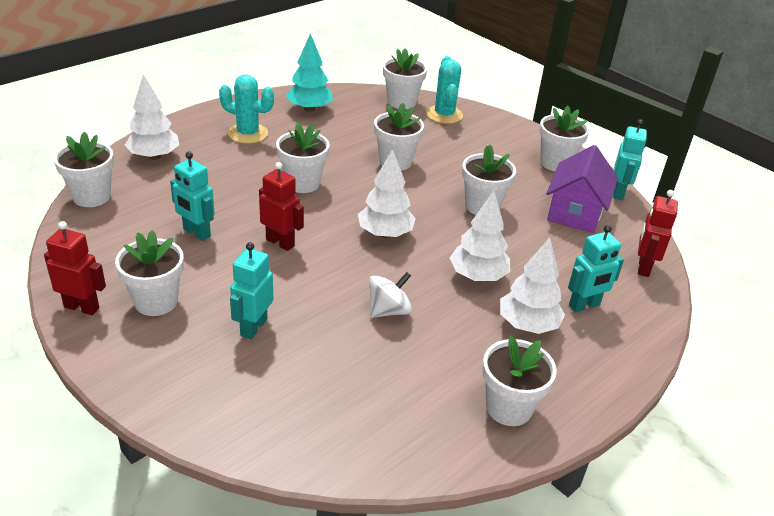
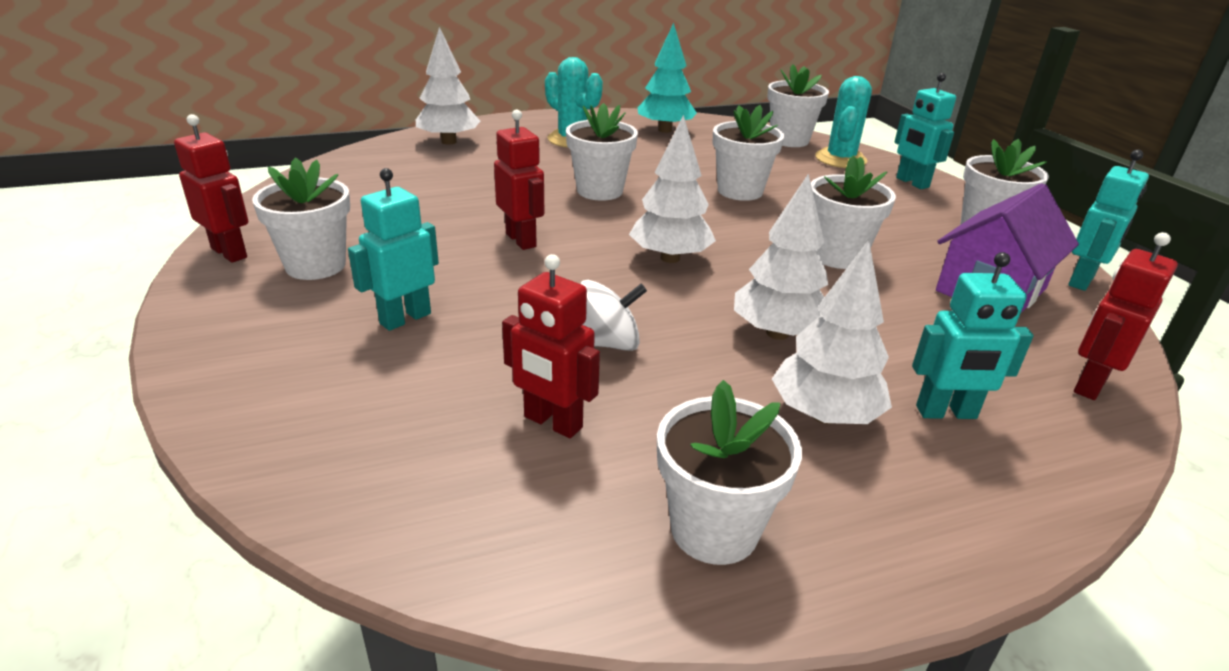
camera: 25 degrees right, 5 degrees down
(91, 196) = (348, 162): white flower pot -> none
(196, 233) = (428, 212): turquoise robot -> turquoise robot (912, 182)
(393, 373) = (552, 423): none -> red robot

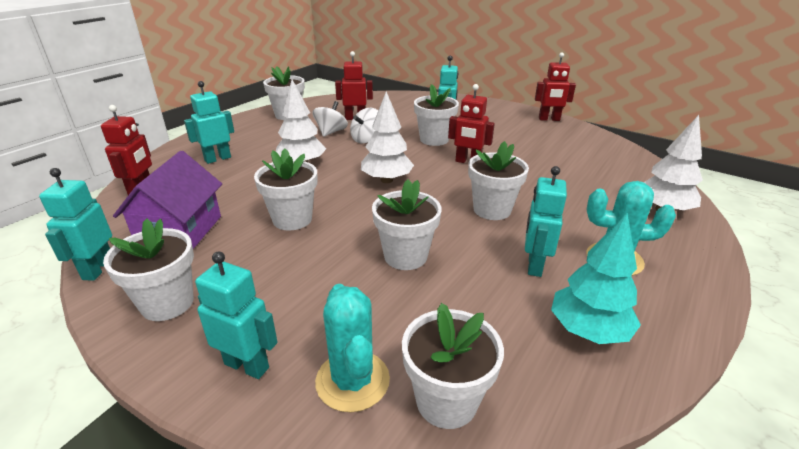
camera: 145 degrees right, 0 degrees up
(315, 265) = (513, 126): white flower pot -> white flower pot (434, 139)
(640, 155) = (534, 265): none -> turquoise robot
(657, 395) = (331, 132): none -> white spinning top
(824, 415) = (267, 144): white tree -> none

